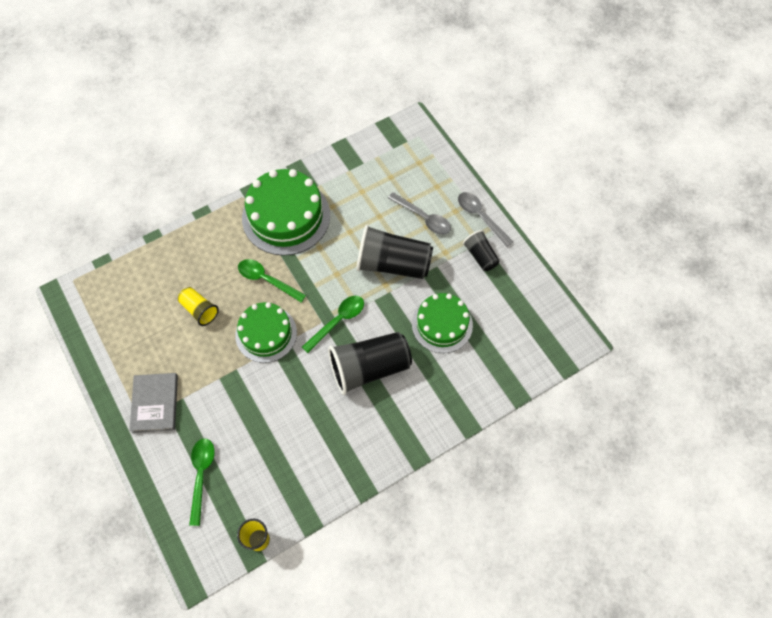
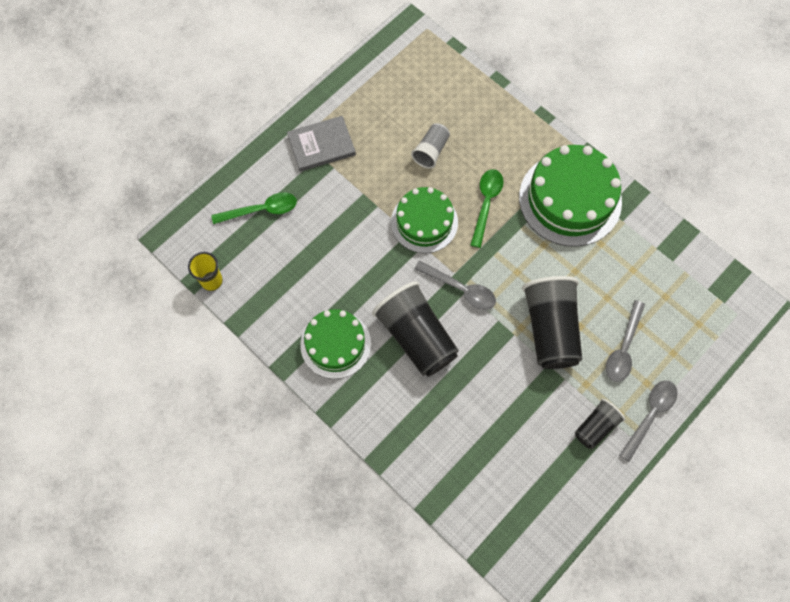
camera: 75 degrees right, 5 degrees up
(199, 310) = (431, 151): yellow cup -> grey cup
(338, 321) = (461, 289): green spoon -> grey spoon
(442, 324) = (492, 402): green cake -> green cake (335, 344)

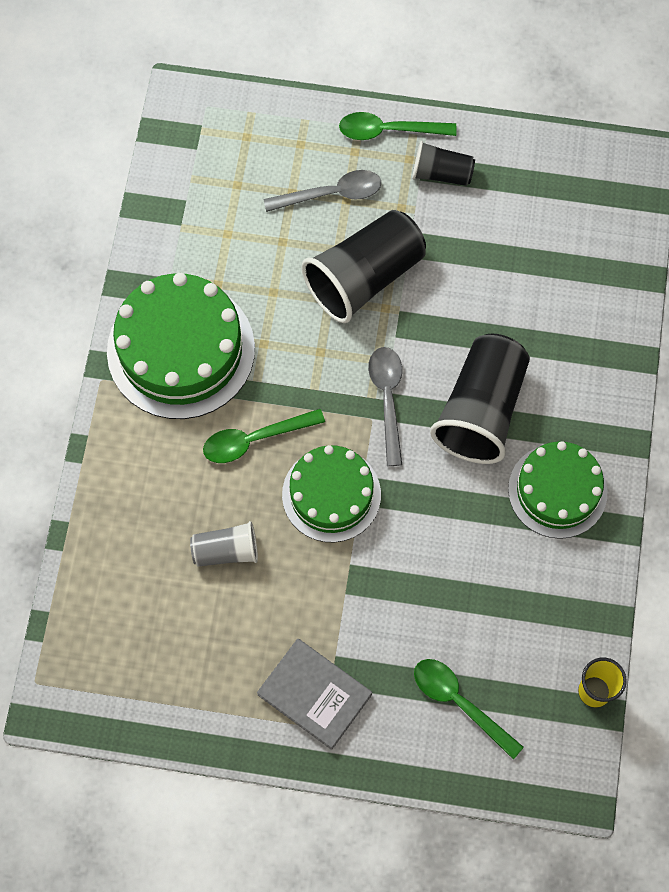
camera: 125 degrees left, 0 degrees up
(650, 415) = (388, 130): grey spoon -> green spoon

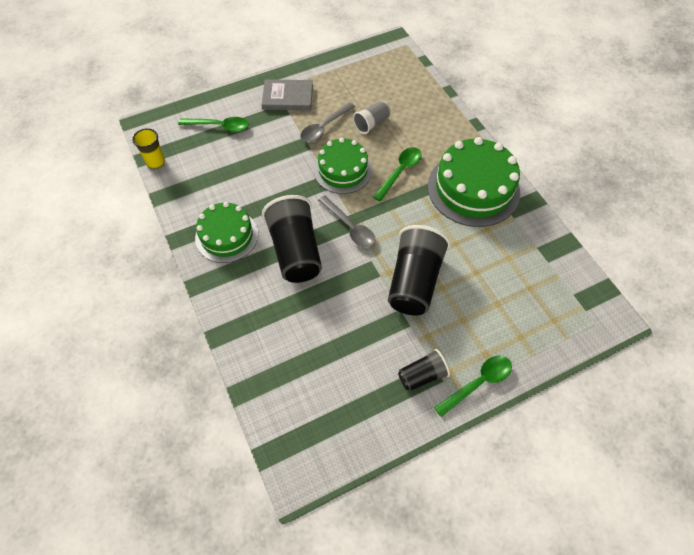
camera: 145 degrees right, 10 degrees down
(332, 194) = (474, 318): grey spoon -> grey spoon (324, 127)

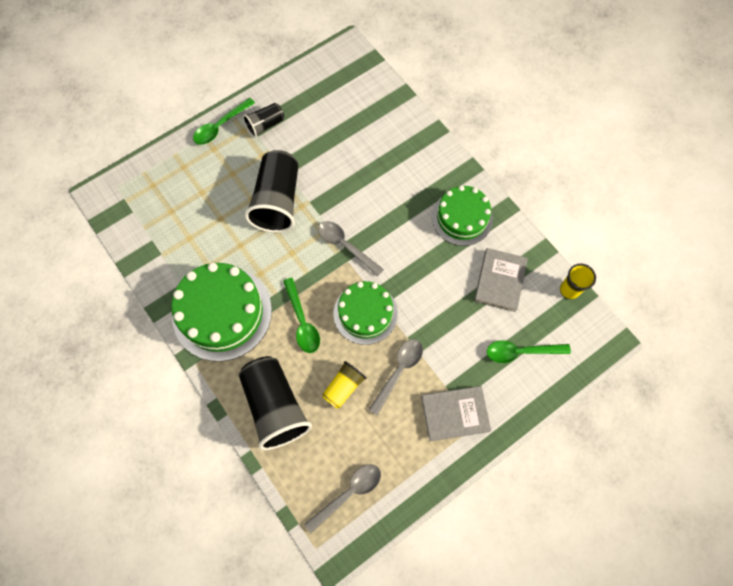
camera: 170 degrees right, 10 degrees up
(213, 178) = (500, 281): none -> grey book
(295, 251) = (392, 213): black cup -> black cup (275, 406)
(372, 123) = (343, 387): grey cup -> yellow cup
(379, 66) = (349, 493): none -> grey spoon
(400, 172) = (302, 322): green spoon -> green spoon turned 45 degrees counterclockwise

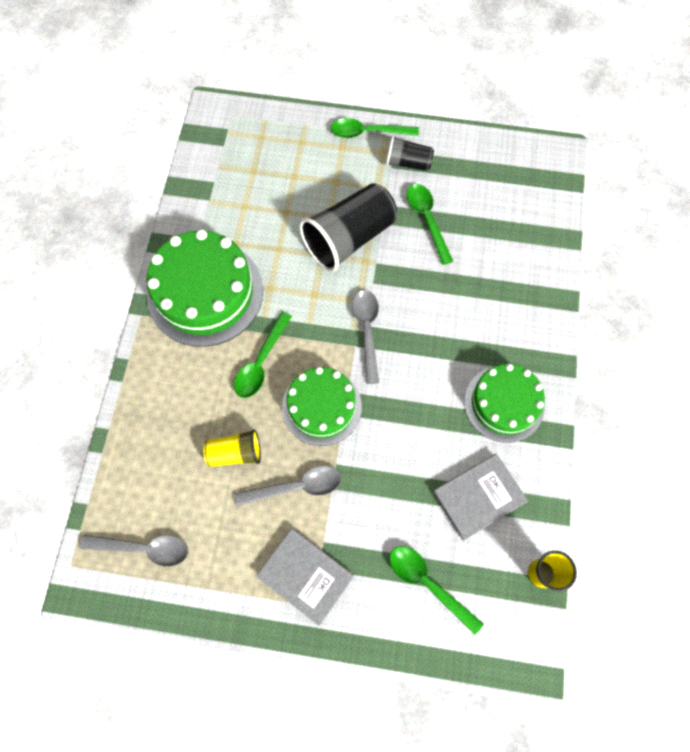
camera: 45 degrees right, 0 degrees up
(275, 406) = (164, 413): black cup -> none
(312, 150) = (427, 219): none -> green spoon

